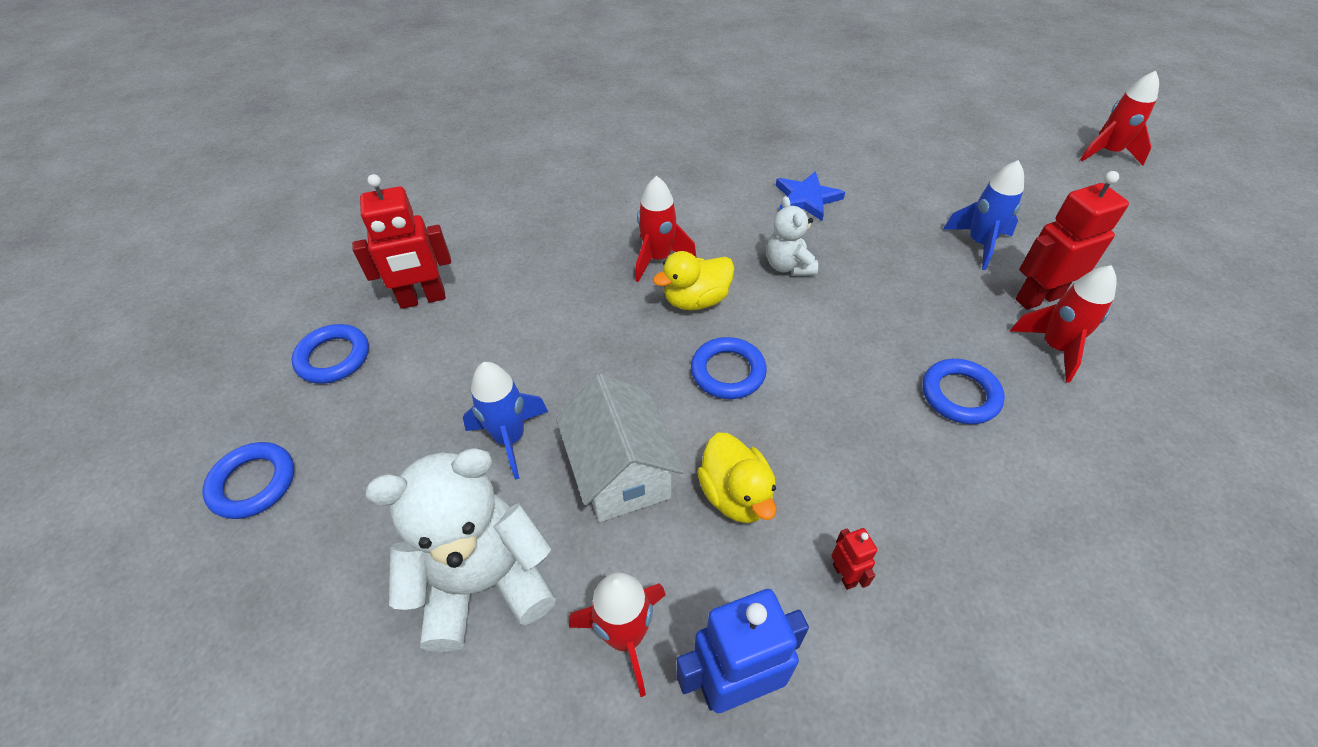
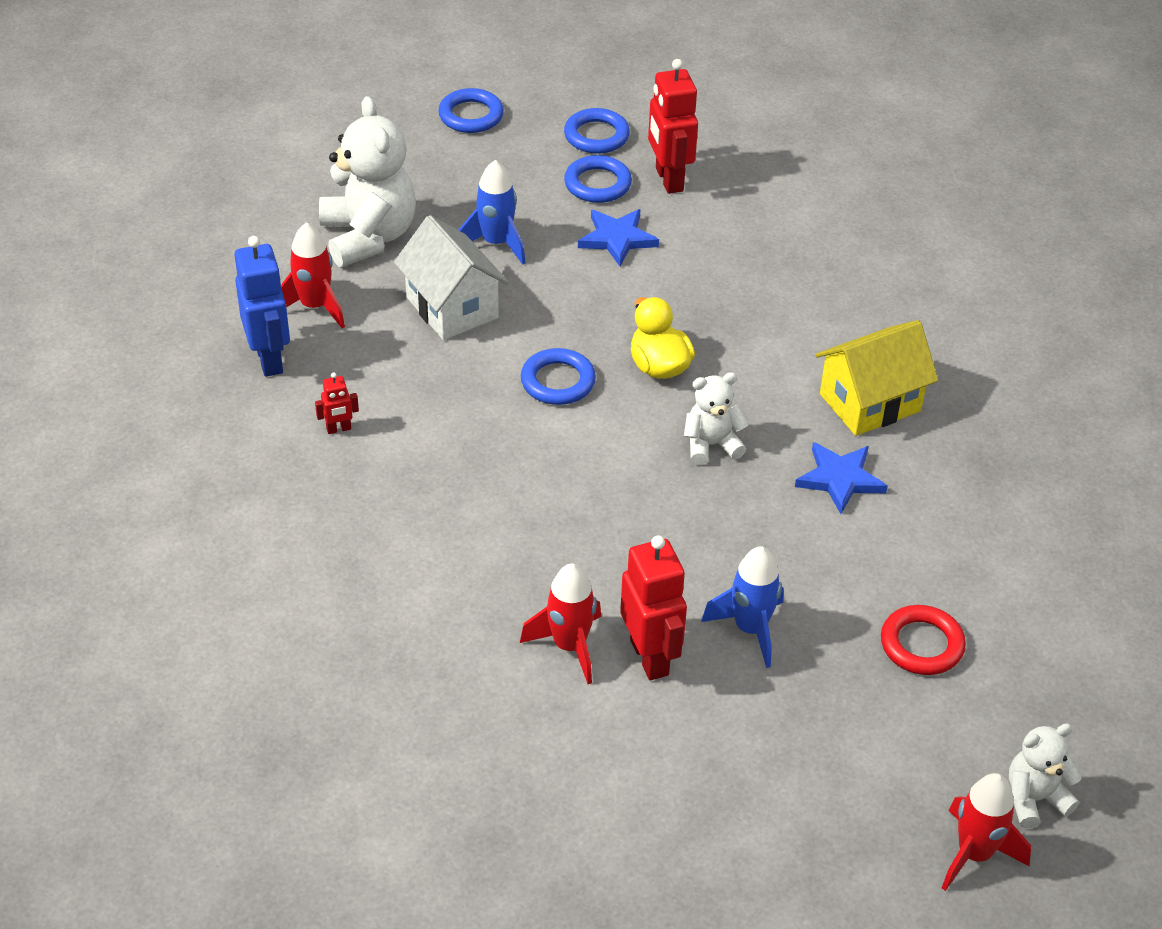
camera: 90 degrees right, 5 degrees down
(511, 335) = (617, 239): none -> blue star
(621, 473) = (452, 307): white house -> white house turned 75 degrees clockwise
(658, 258) = (726, 341): red rocket -> none
(720, 183) = (870, 402): none -> yellow house
(735, 495) = (421, 374): yellow duck -> none
(951, 167) = (921, 644): none -> red ring
(960, 395) = (512, 547): blue ring -> blue ring (597, 184)
(1049, 130) = (1034, 799): none -> white teddy bear

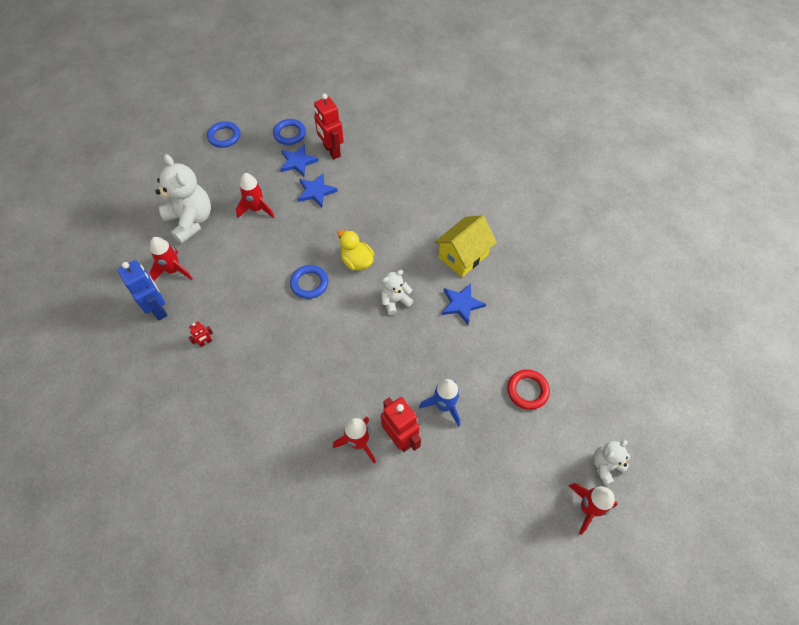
camera: 15 degrees left, 15 degrees up
(452, 307) = (245, 253): white house -> none
(496, 243) = (257, 209): blue rocket -> red rocket
(597, 184) = (298, 162): blue ring -> blue star

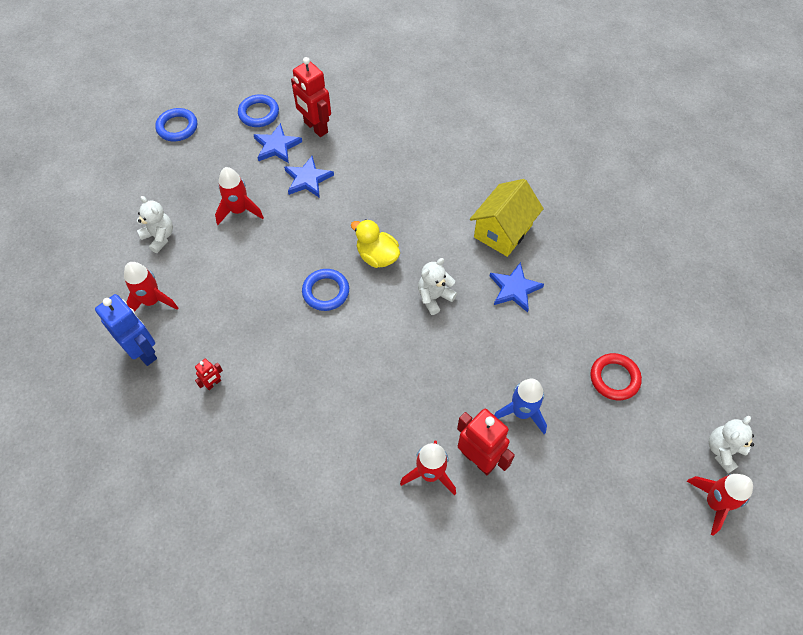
camera: 10 degrees left, 0 degrees up
(191, 221) = (159, 237): white teddy bear -> white teddy bear, size x0.54

